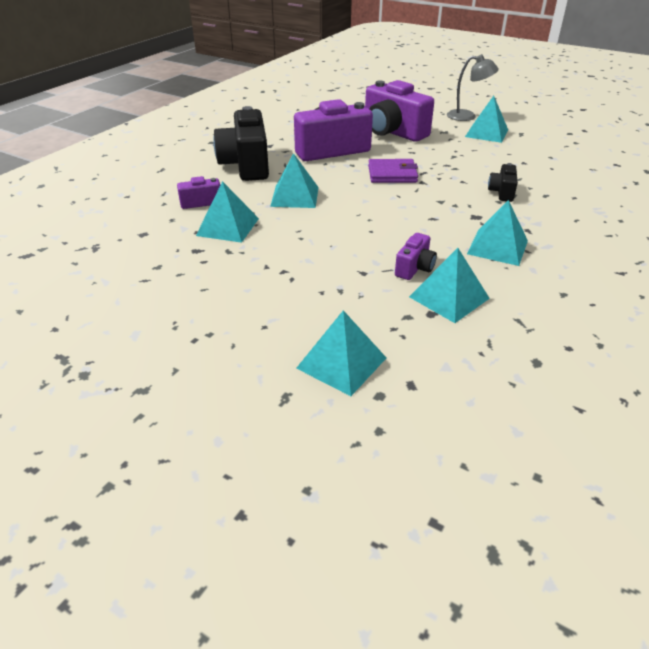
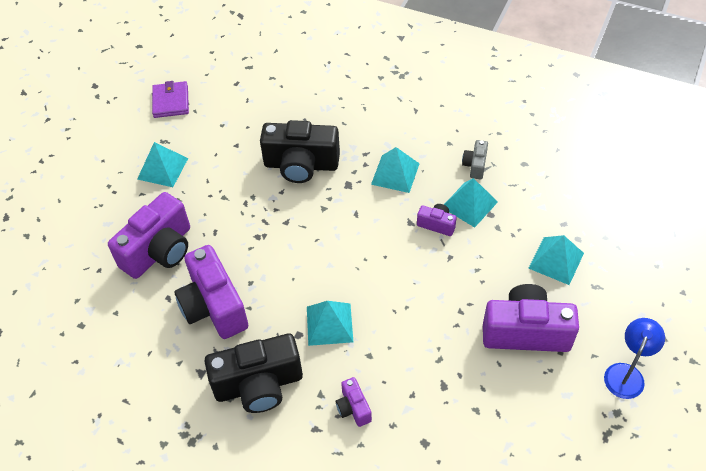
camera: 95 degrees left, 15 degrees up
(131, 397) = (626, 373): none -> blue lamp
(227, 227) = (398, 370): turquoise pyramid -> none
(236, 315) = (525, 332): none -> purple camera
(392, 174) = (271, 246): purple wallet -> purple wallet (171, 101)
(467, 116) = (112, 182): grey lamp -> none
(502, 192) = (301, 165): black camera -> black camera, size x2.11
(523, 311) = (475, 165): none -> grey camera

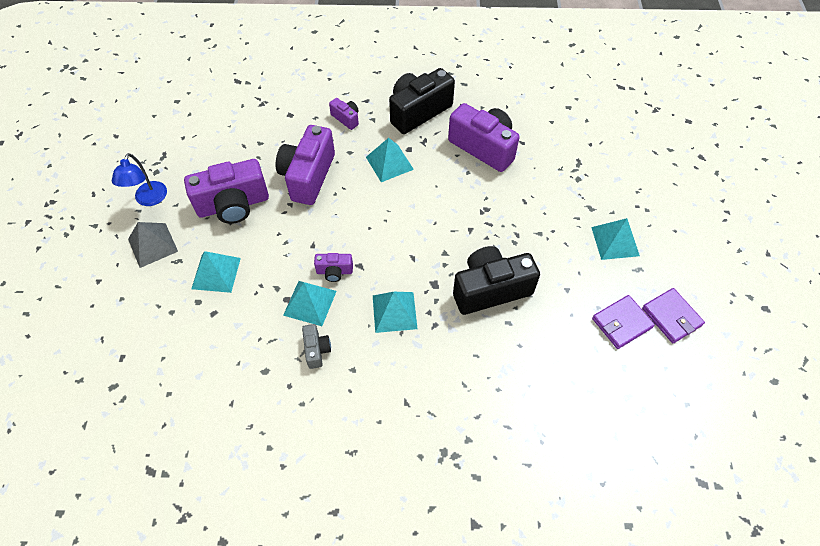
camera: 155 degrees right, 5 degrees up
(159, 251) = (556, 172): purple camera -> purple camera (308, 176)
(213, 109) = (621, 323): none -> purple wallet
(623, 313) = (152, 245): none -> grey pyramid

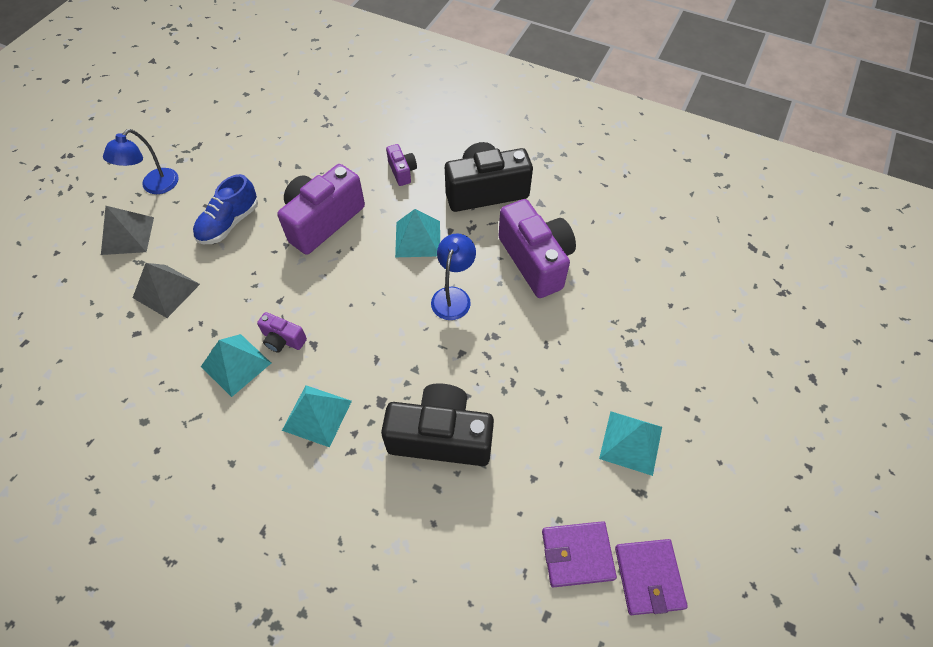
camera: 25 degrees right, 0 degrees up
(216, 273) = (166, 291): turquoise pyramid -> grey pyramid
(233, 205) = (229, 223): purple camera -> blue shoe
(316, 350) = (209, 422): grey camera -> none
(440, 193) = (453, 296): none -> blue lamp

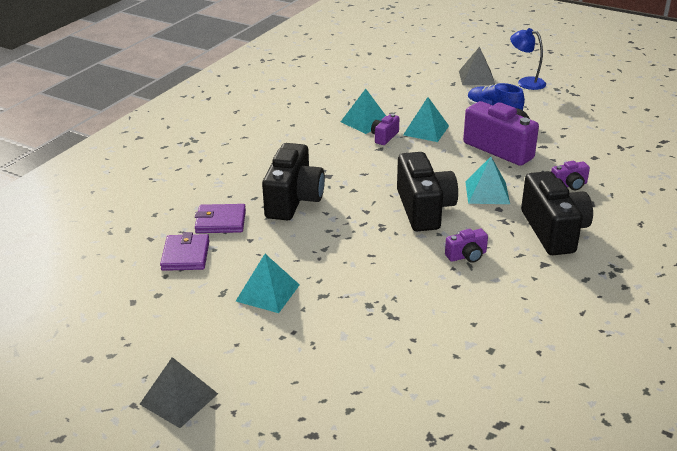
camera: 95 degrees right, 25 degrees down
(166, 291) = (428, 94): grey pyramid -> grey pyramid (179, 398)
(317, 415) = (321, 151): turquoise pyramid -> turquoise pyramid (426, 130)
(453, 296) = (424, 209): blue lamp -> black camera
(536, 260) = (467, 256): purple camera -> purple camera, size x0.47
(648, 577) = (156, 288): purple wallet -> purple wallet (220, 221)

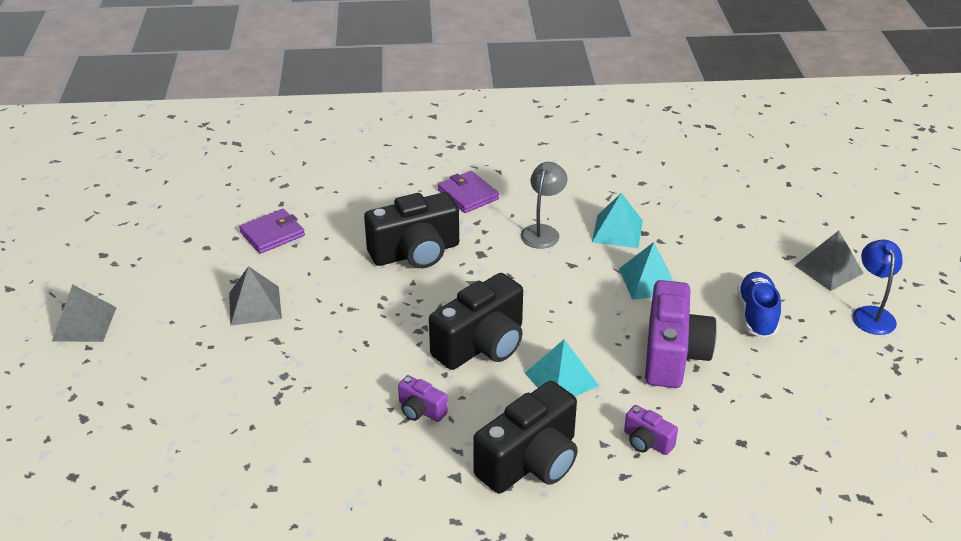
camera: 55 degrees right, 5 degrees up
(220, 221) = (340, 228): purple wallet -> purple wallet (468, 195)
(267, 293) = (255, 305): turquoise pyramid -> grey pyramid
(333, 145) = (542, 231): none -> grey lamp
(384, 137) = (599, 258): purple camera -> none

